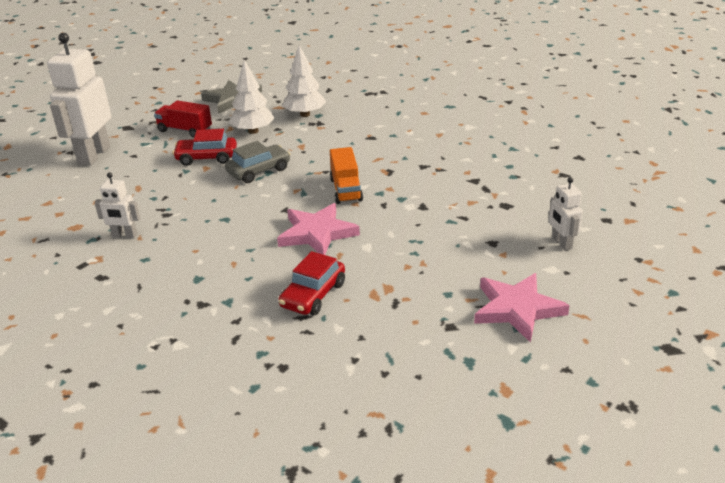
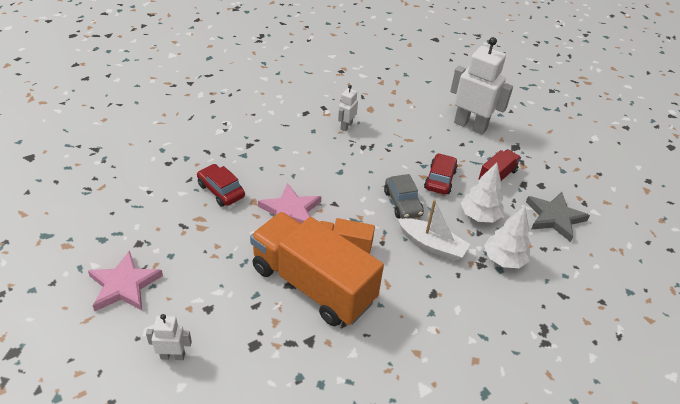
camera: 105 degrees right, 10 degrees up
(311, 147) = (432, 245): none -> white boat
(411, 194) = (313, 284): none -> orange truck

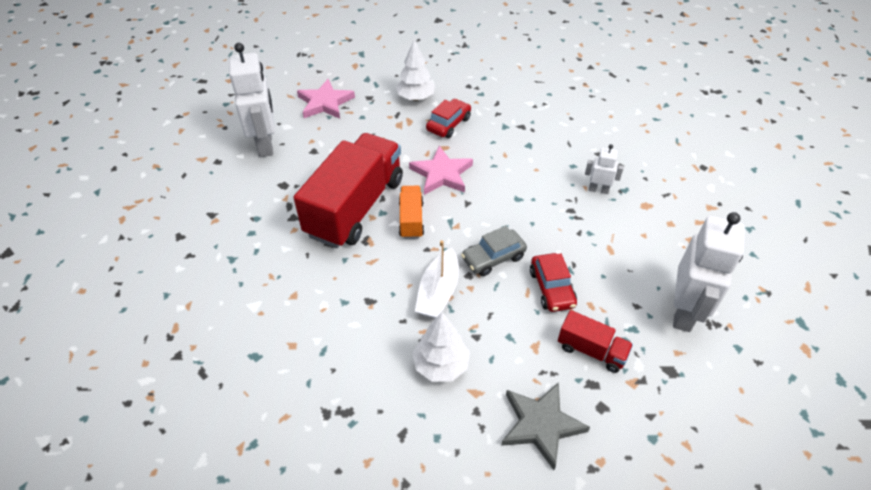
camera: 80 degrees right, 5 degrees up
(173, 356) = (266, 144): white robot -> white robot, size x2.05
(313, 284) = (355, 207): orange truck -> red truck
(440, 179) = (551, 288): red car -> red car turned 75 degrees clockwise
(479, 216) = (505, 335): white tree -> white tree (415, 98)

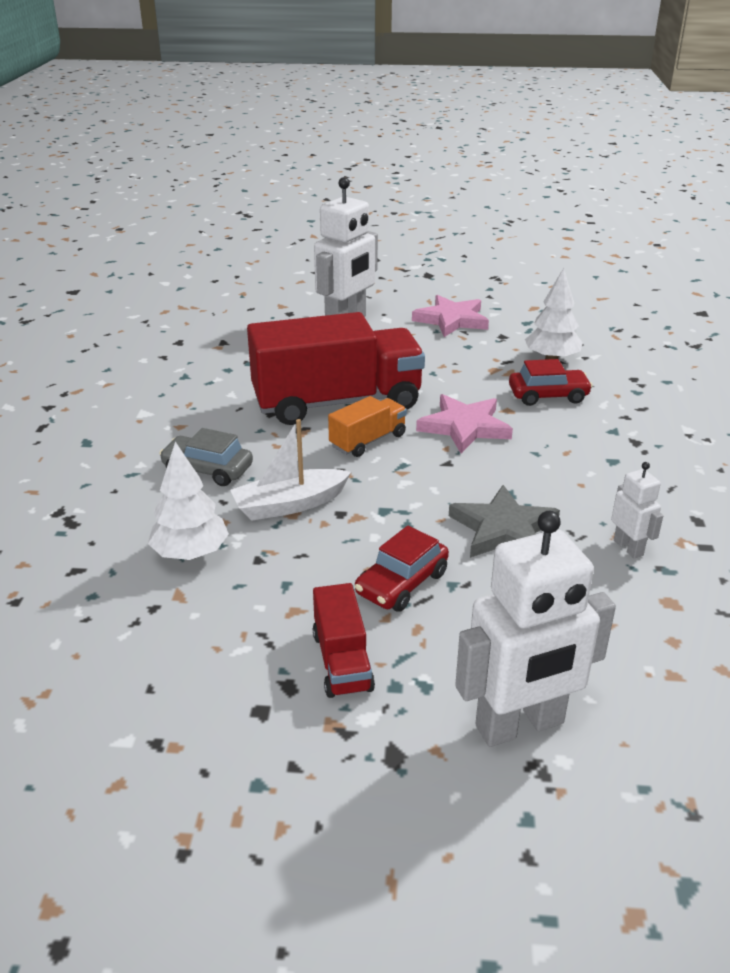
camera: 50 degrees right, 15 degrees down
(493, 258) = (389, 518): grey car -> grey car (207, 470)
(541, 424) = (182, 667): grey star -> grey star (504, 529)

